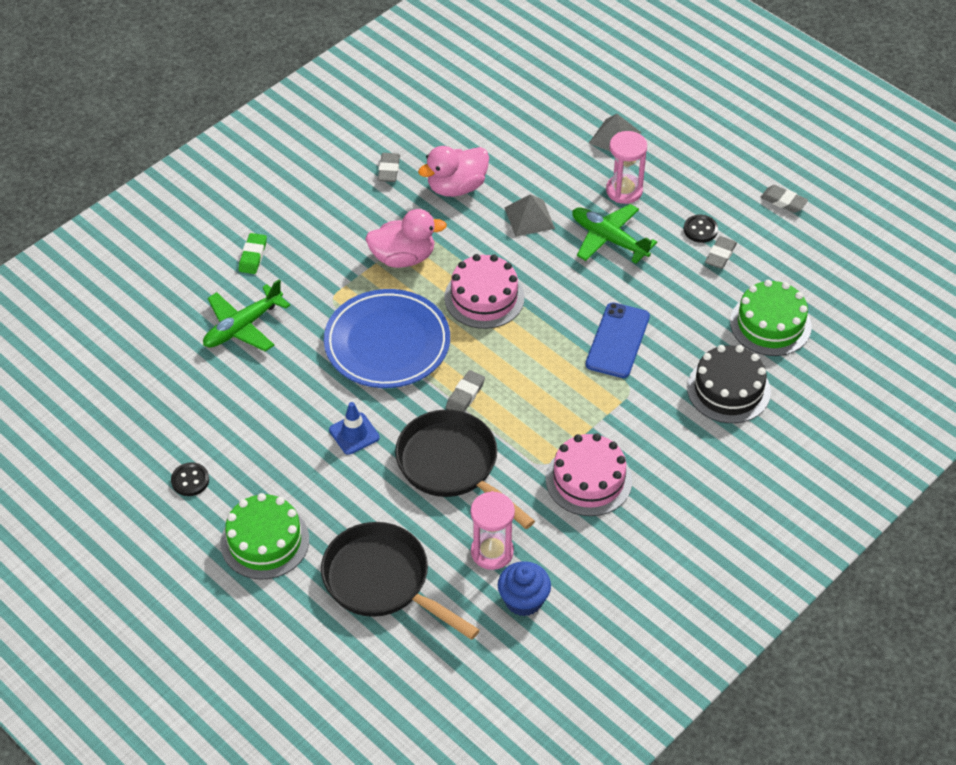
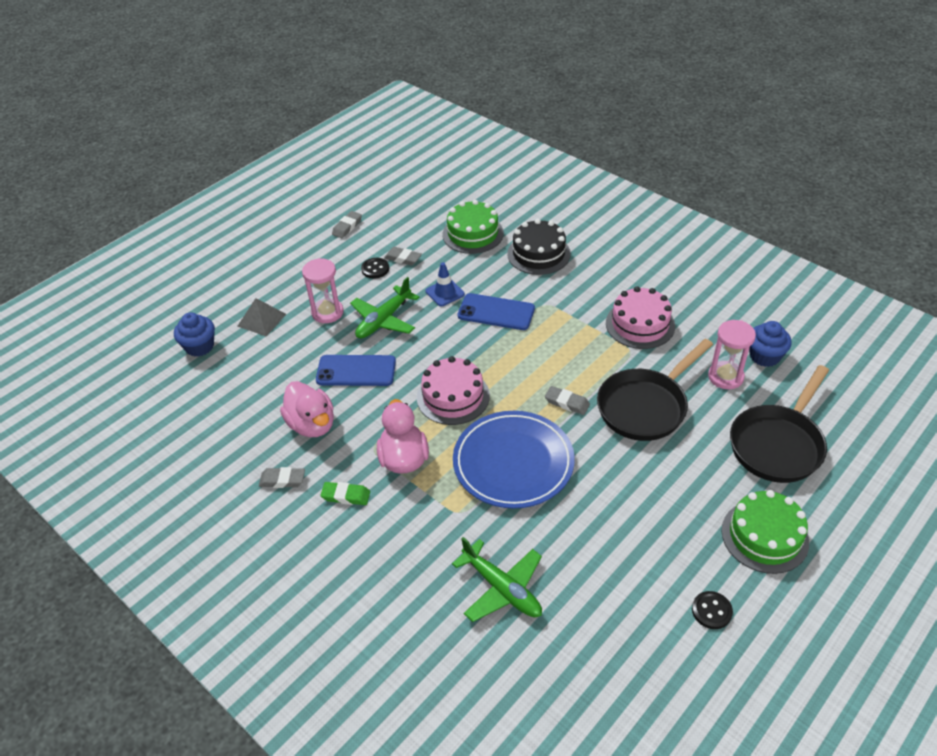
camera: 90 degrees left, 5 degrees down
(253, 256) = (400, 591): green eraser -> green eraser (346, 496)
(354, 434) = (624, 478): blue traffic cone -> blue traffic cone (445, 293)
(529, 218) = (356, 371): grey pyramid -> blue phone
(576, 93) = (199, 346): none -> blue cupcake

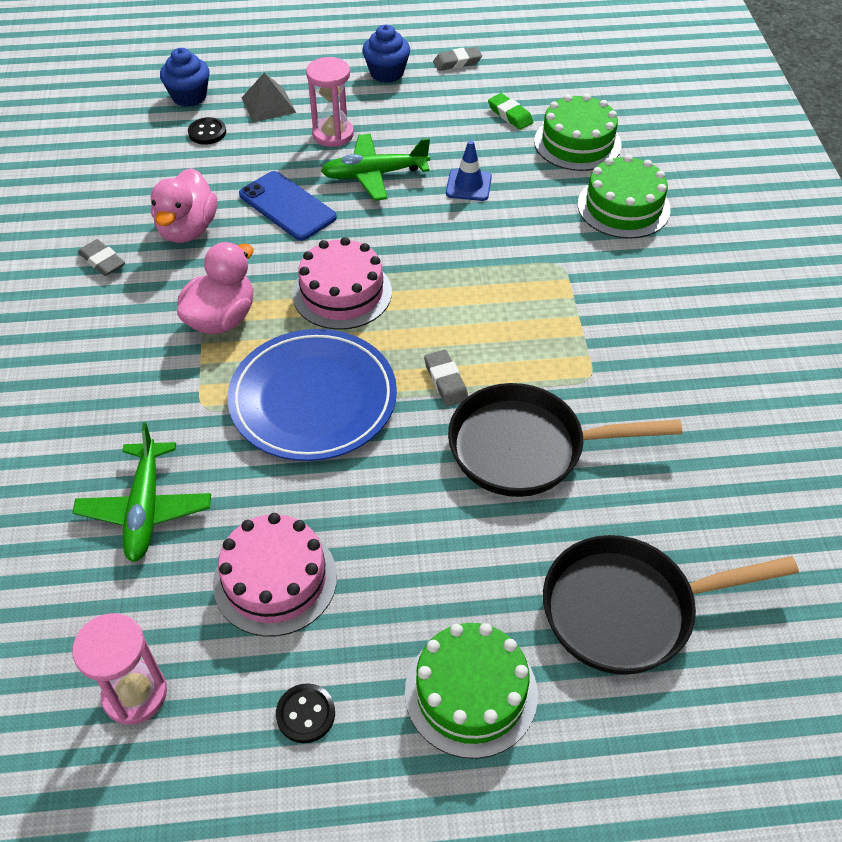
camera: 40 degrees right, 5 degrees up
(346, 496) = (132, 314): green eraser -> green eraser (510, 115)
(375, 269) = (431, 120): black button -> black button (207, 132)
(403, 258) = (471, 125): grey eraser -> none
(496, 312) = (495, 238): blue phone -> none
(538, 254) = (623, 207): black cake -> green cake
(640, 324) = (640, 357): pink cake -> pink cake (275, 579)
(725, 377) = (667, 486): pink hourglass -> pink hourglass (135, 694)
(764, 356) = (751, 500): blue cupcake -> blue cupcake (387, 73)

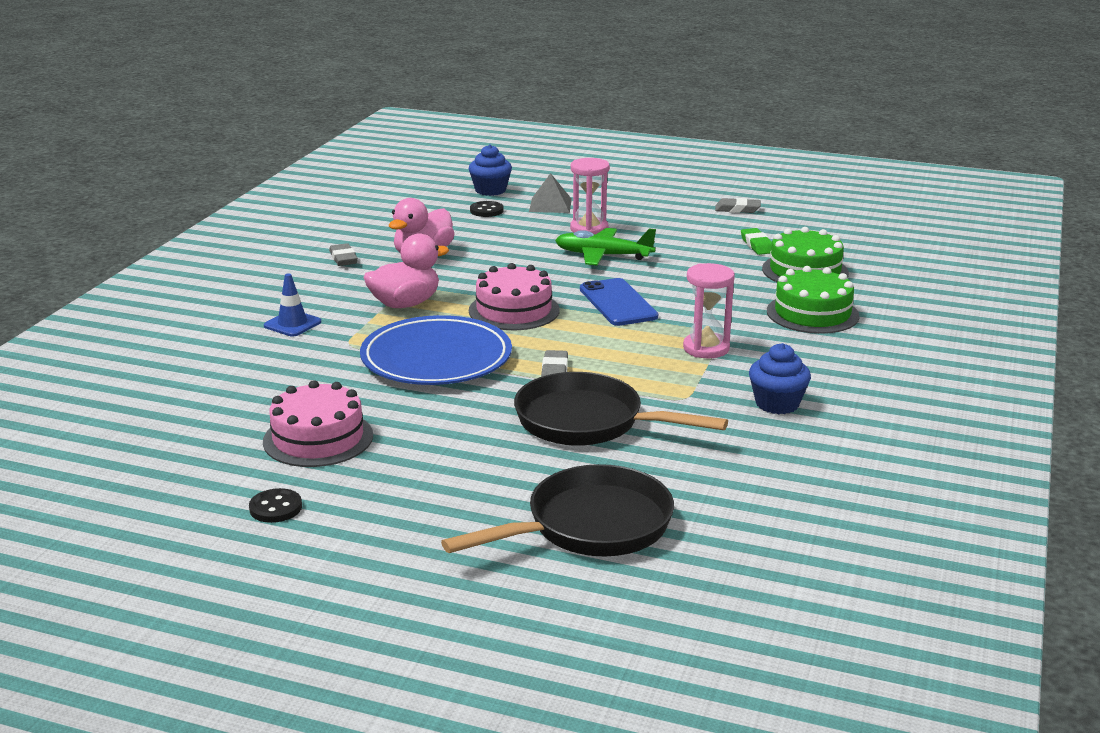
camera: 25 degrees right, 25 degrees down
(135, 694) = (164, 465): pink hourglass -> pink hourglass (706, 348)
(145, 509) = (257, 382): green plane -> none
(287, 206) = (513, 258): blue phone -> blue phone (618, 303)
(387, 73) = (668, 205): blue cupcake -> blue cupcake (777, 404)
(468, 185) = (680, 276): blue traffic cone -> blue traffic cone (292, 324)
(471, 692) = (413, 532): green cake -> none
(628, 609) = (589, 526): black pan -> black pan turned 135 degrees clockwise

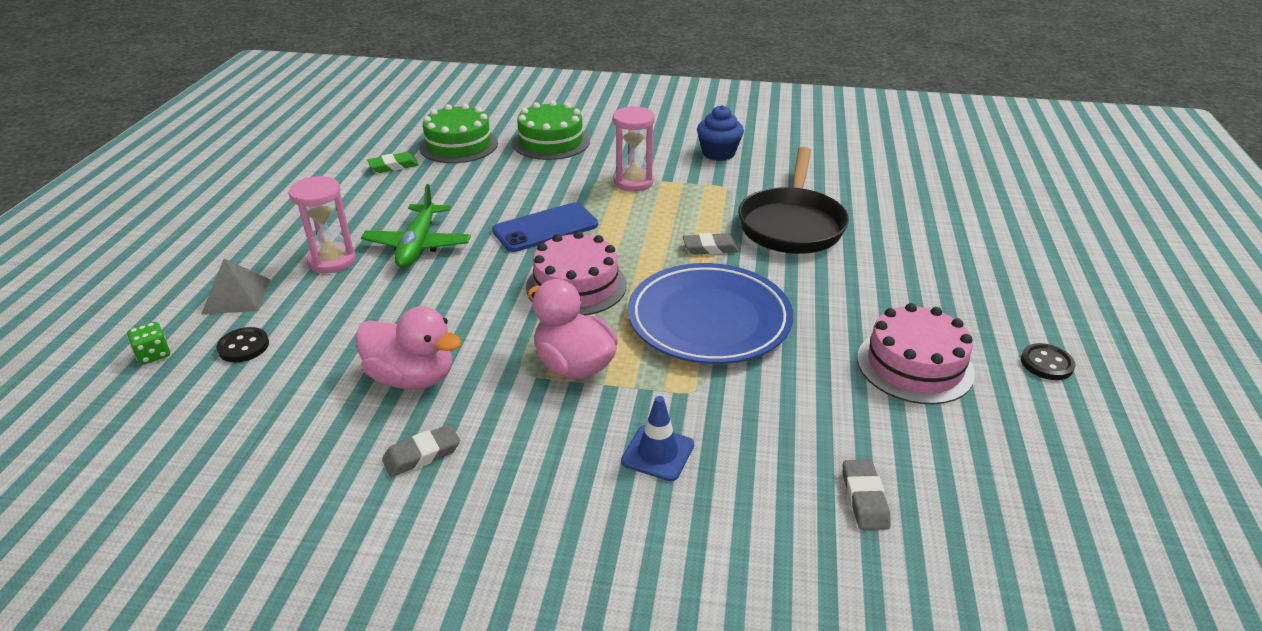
camera: 100 degrees left, 10 degrees up
(490, 190) = (154, 355): blue cupcake -> green dice
(589, 526) = (940, 212): black pan -> none
(737, 209) = (288, 178): grey eraser -> grey eraser (864, 498)

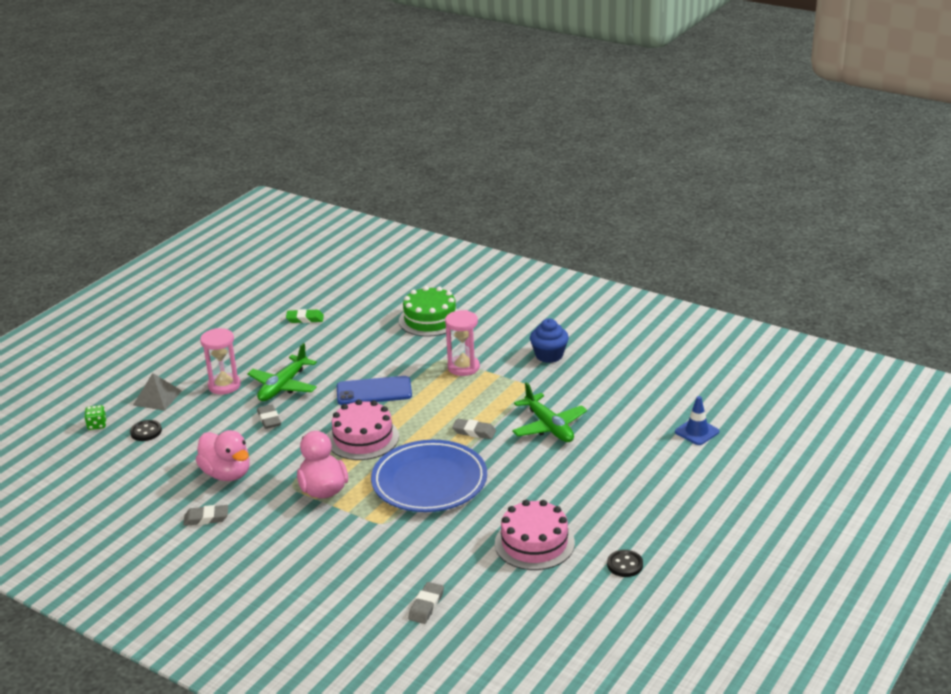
camera: 25 degrees right, 5 degrees down
(427, 290) = (269, 419): none -> grey eraser
(458, 145) = (361, 309): green cake -> none
(658, 453) = (332, 551): blue traffic cone -> blue traffic cone (697, 432)
(792, 224) = (549, 427): black pan -> green plane

